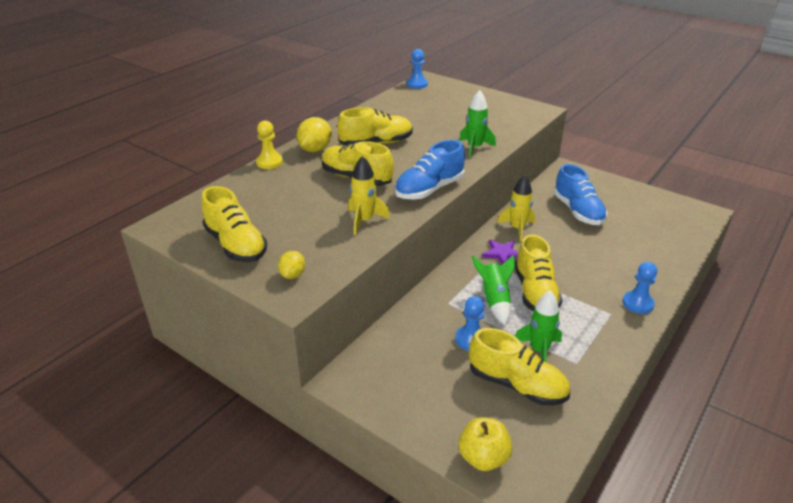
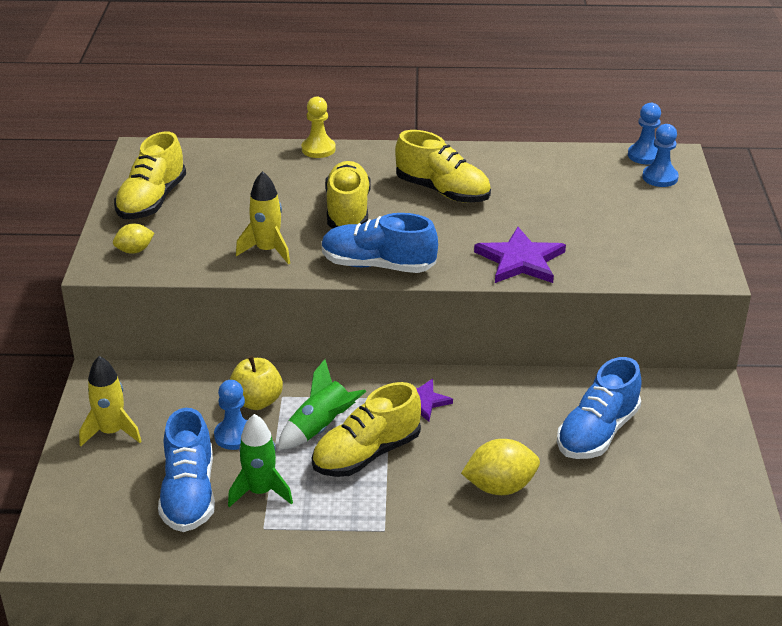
camera: 55 degrees right, 0 degrees up
(315, 149) = (378, 162): yellow lemon -> yellow lemon (500, 487)
(475, 148) = (520, 260): green rocket -> purple star
(483, 457) = (68, 506): yellow apple -> yellow apple (256, 401)
(516, 385) = (189, 494): yellow shoe -> blue shoe
(517, 228) = (491, 394): yellow rocket -> yellow rocket (112, 432)
(637, 303) = (429, 548): blue pawn -> blue pawn (660, 177)

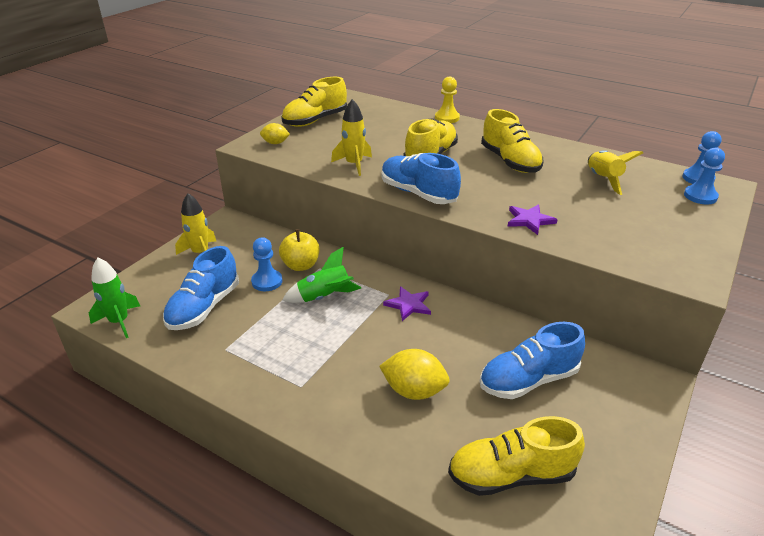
camera: 30 degrees right, 0 degrees up
(260, 492) = (247, 324): green rocket -> green rocket (119, 322)
(367, 454) = (338, 326): yellow shoe -> yellow shoe (511, 475)
(520, 260) = (529, 220): purple star -> purple star, size x0.64
(555, 185) = (603, 179): none -> yellow rocket

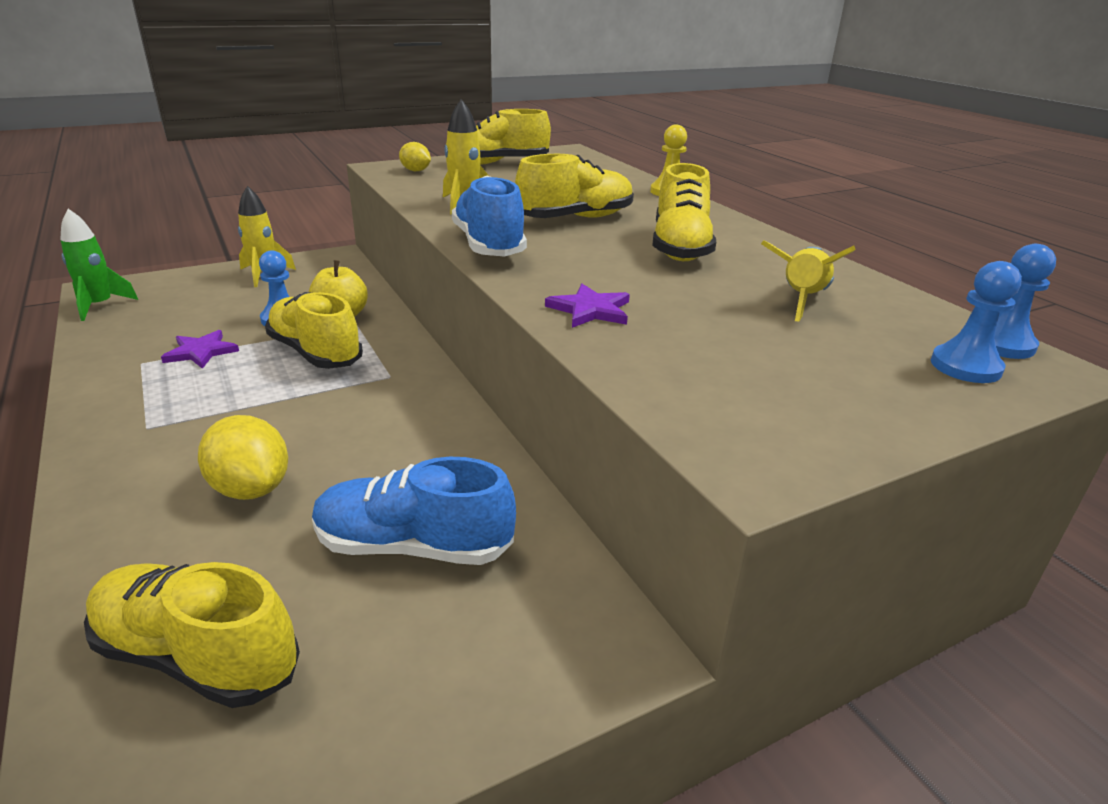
camera: 30 degrees right, 5 degrees down
(204, 307) = (187, 320): blue shoe -> none
(324, 297) = (315, 353): green rocket -> yellow shoe
(408, 305) = (396, 395): purple star -> purple star (201, 352)

